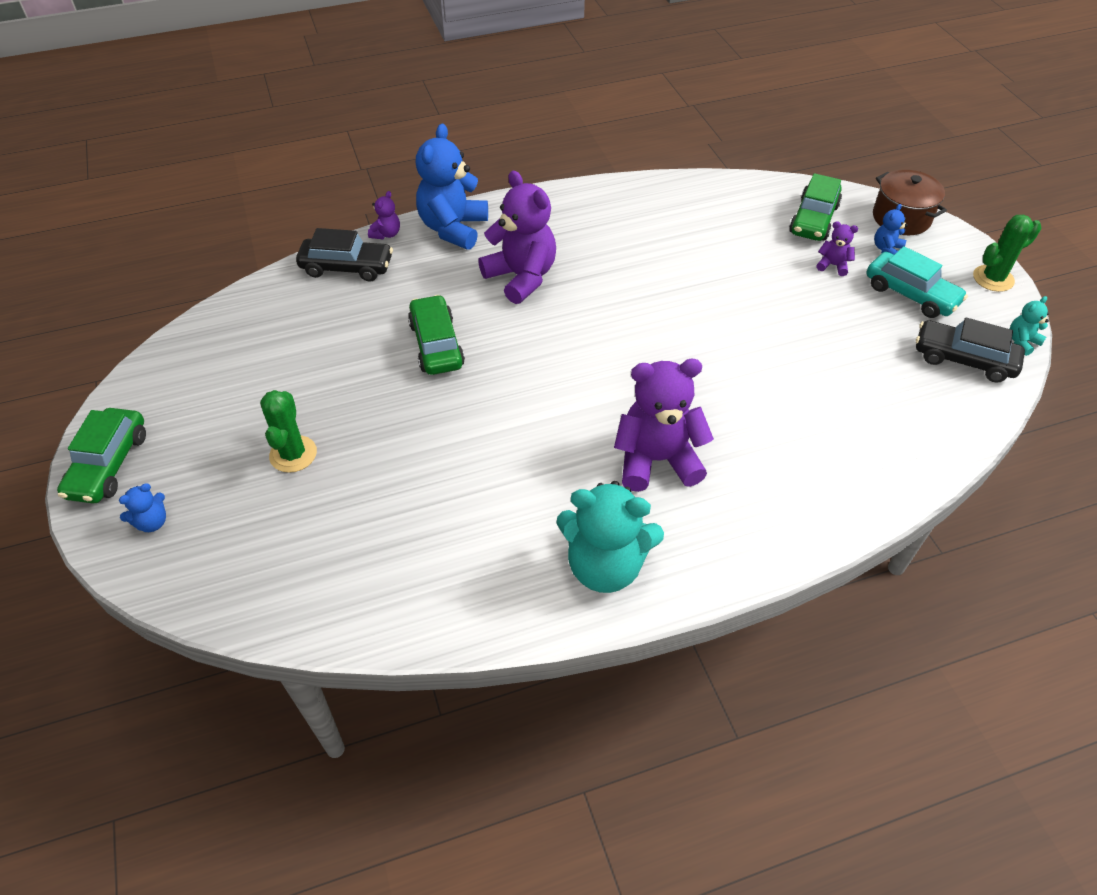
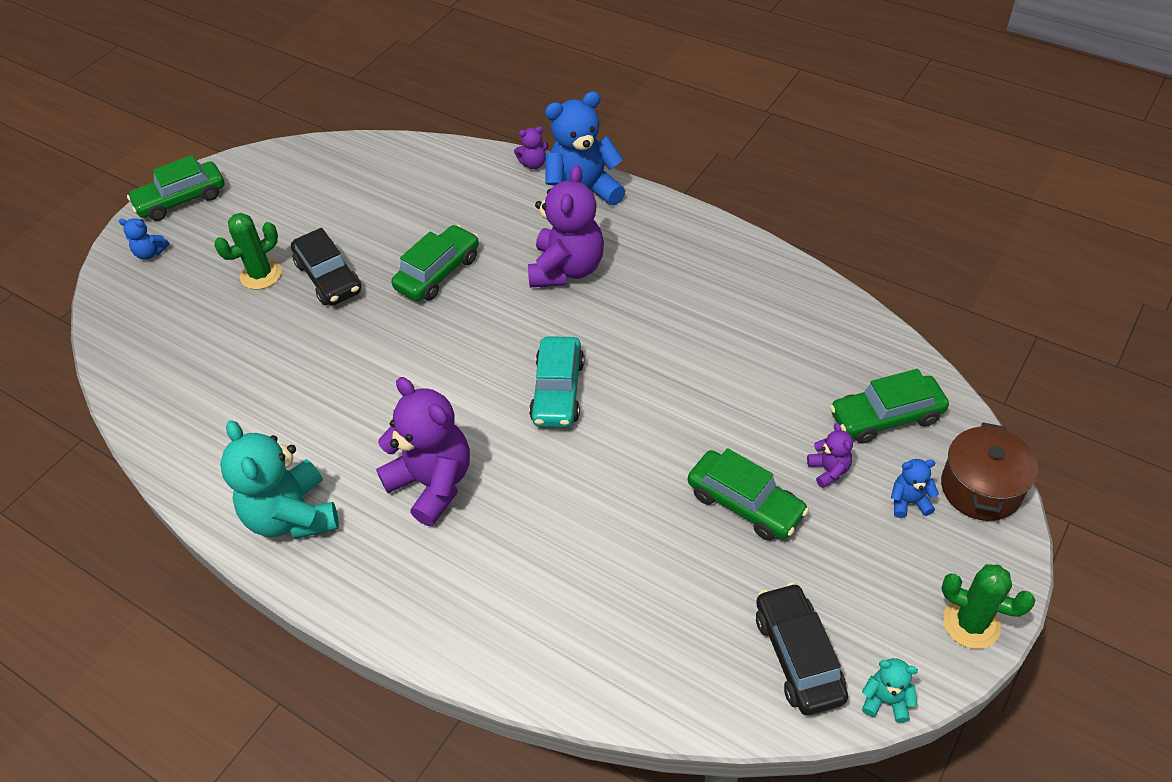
camera: 55 degrees right, 0 degrees up
(347, 267) = (473, 170): black car -> black car (329, 278)
(826, 314) = (745, 504): none -> green car
(910, 294) = (856, 559): turquoise car -> turquoise car (558, 391)

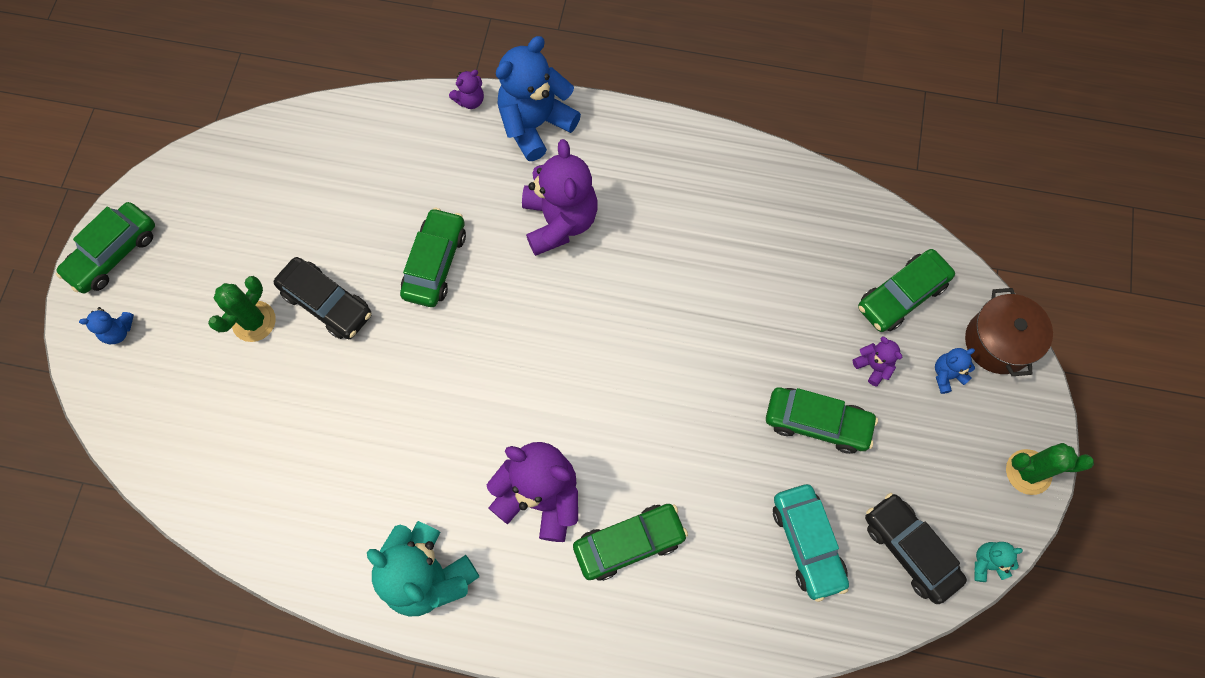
camera: 25 degrees left, 20 degrees up
(498, 551) = (629, 543): none -> green car
(558, 391) = (610, 362): turquoise car -> turquoise car (807, 543)

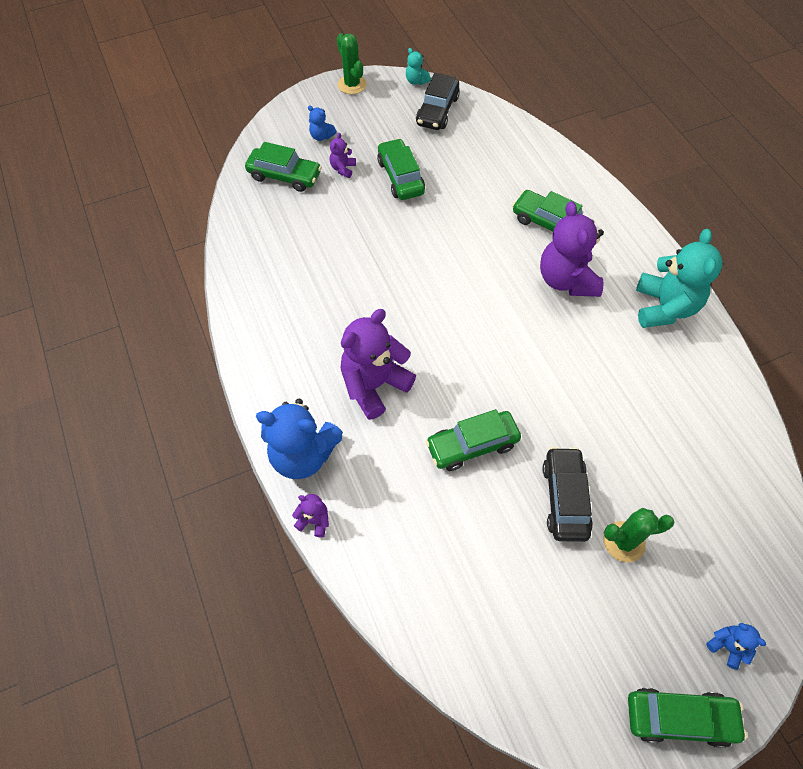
camera: 125 degrees left, 10 degrees down
(807, 543) = (473, 150): turquoise car -> none
(998, 342) = (282, 124): brown pot -> none

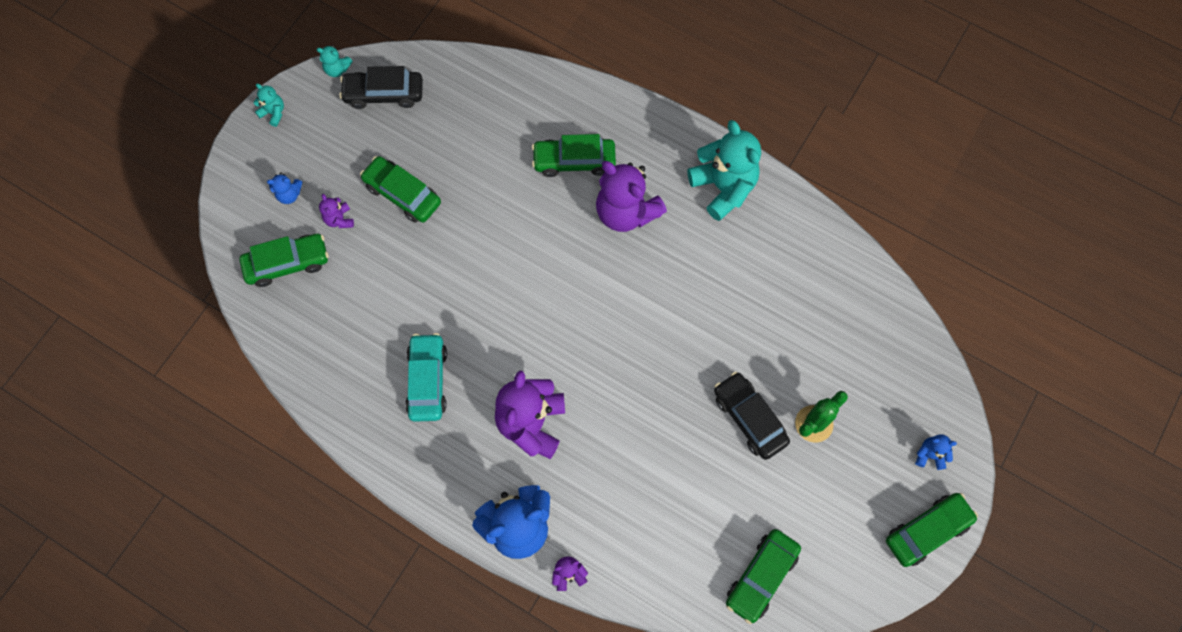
camera: 35 degrees left, 10 degrees up
(319, 307) = (427, 381): none -> turquoise car
(352, 85) = (273, 113): green cactus -> turquoise teddy bear
(437, 111) = (384, 94): black car -> black car turned 105 degrees clockwise
(472, 445) = (649, 422): green car -> green car (761, 577)

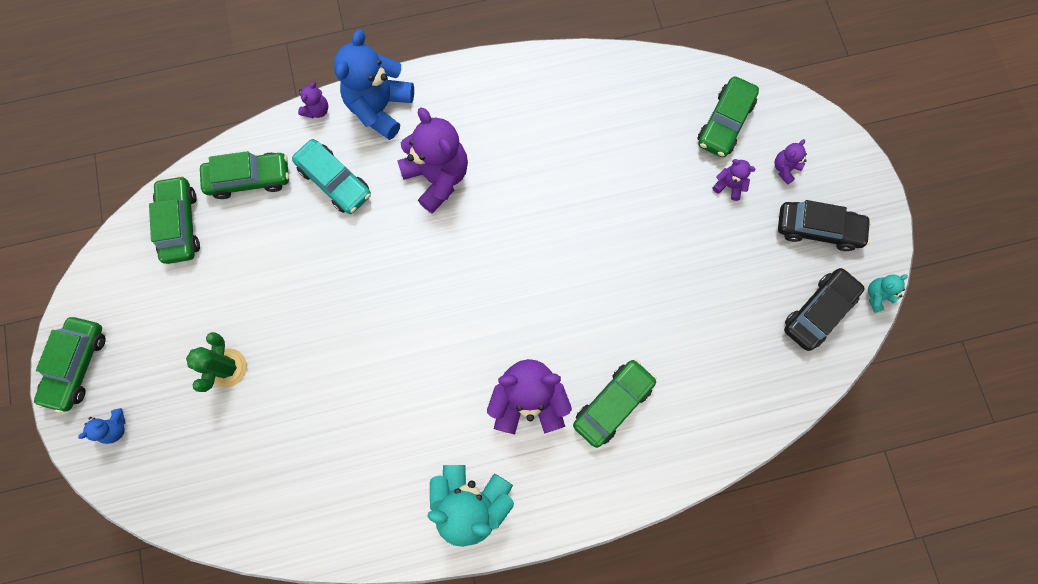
camera: 135 degrees right, 5 degrees up
(273, 113) = (874, 215): turquoise teddy bear -> none
(289, 194) = (784, 168): blue teddy bear -> purple teddy bear
(402, 194) = (708, 247): green car -> green car (249, 179)
(427, 381) = (538, 138): turquoise car -> turquoise car (335, 181)
(749, 418) = (281, 326): black car -> black car (817, 229)

